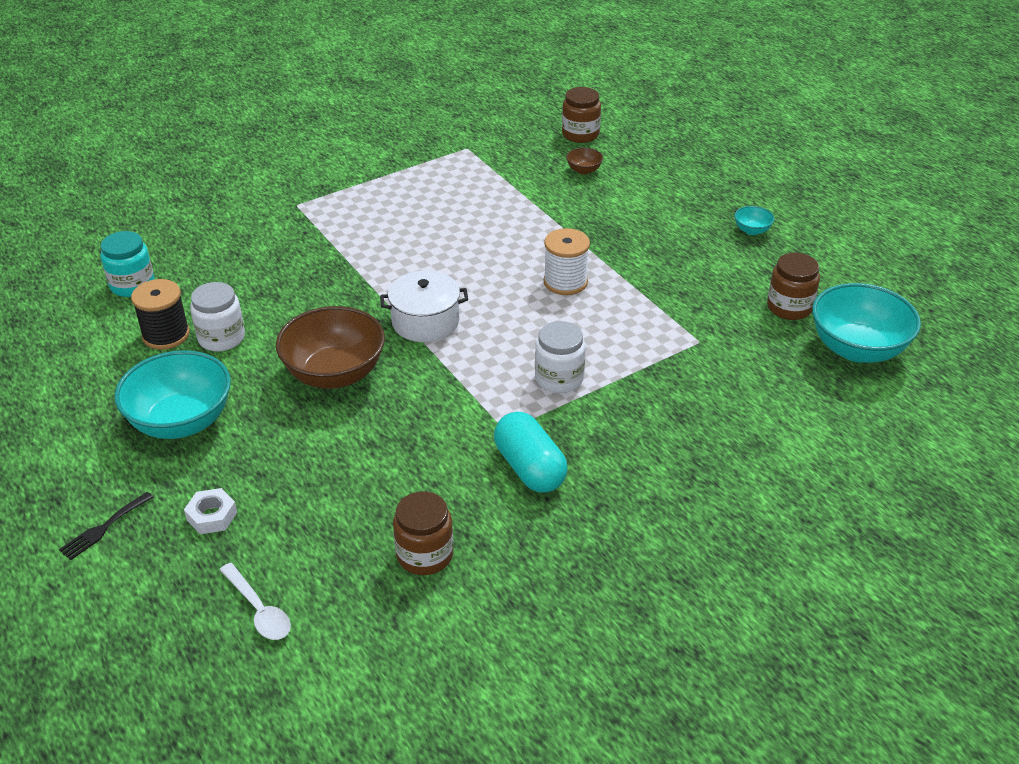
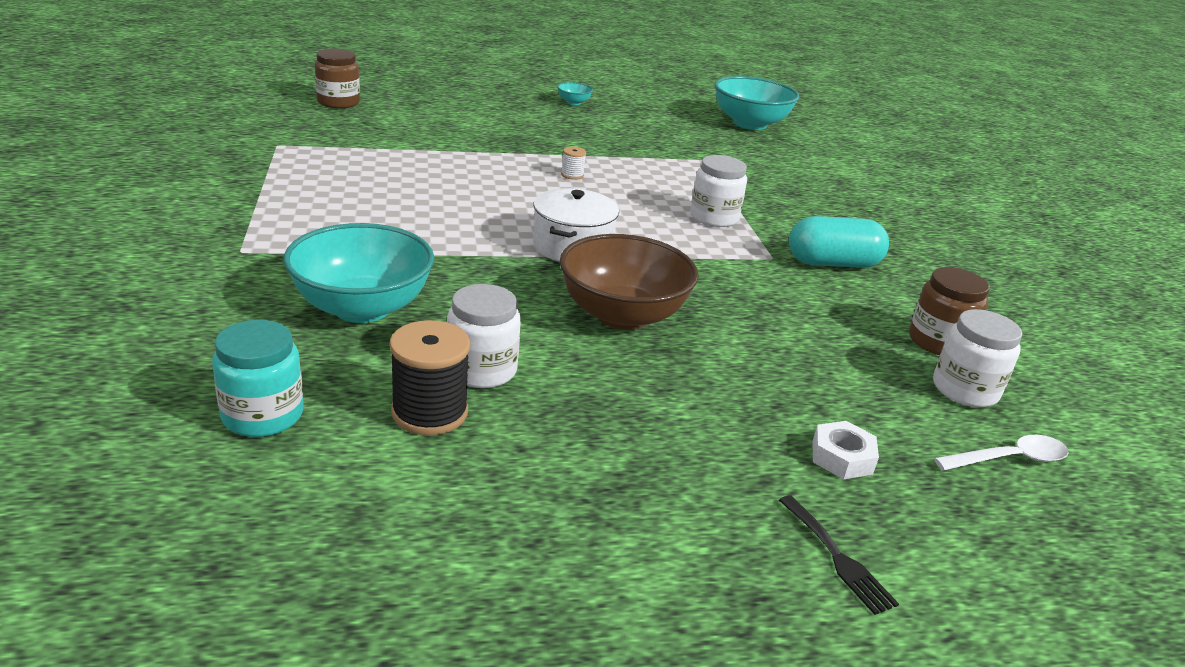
camera: 70 degrees left, 10 degrees down
(181, 421) = (641, 441): turquoise bowl -> turquoise bowl (362, 308)
(350, 578) = (965, 390): none -> white jar
(565, 282) = (572, 175): white spool -> white spool, size x0.49
(584, 170) = (402, 119): brown bowl -> none
(789, 307) = (684, 124): brown jar -> none

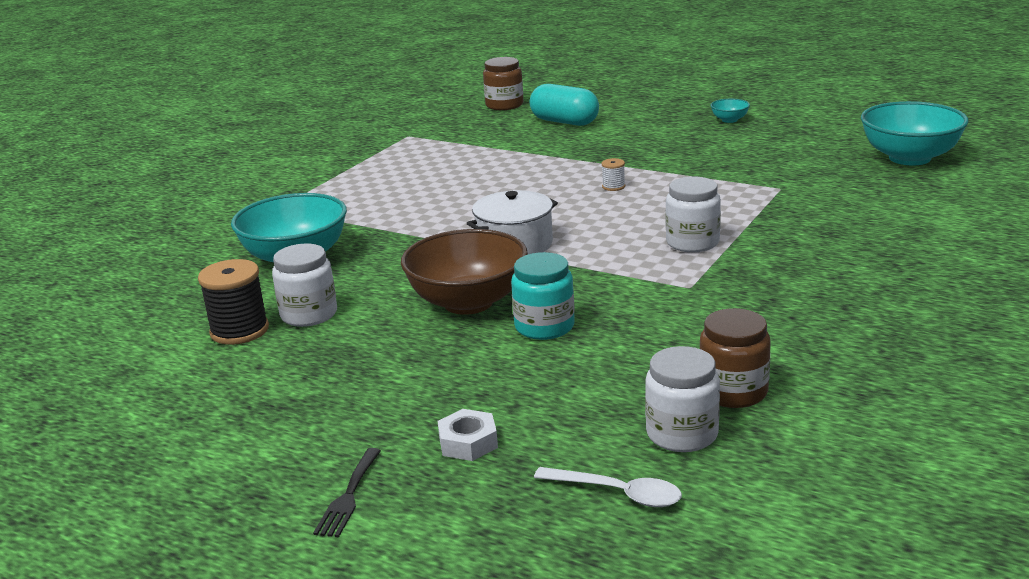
camera: 45 degrees right, 5 degrees down
(262, 415) = (152, 307): turquoise jar -> turquoise jar (544, 327)
(832, 263) = (748, 303): turquoise capsule -> turquoise capsule (564, 122)

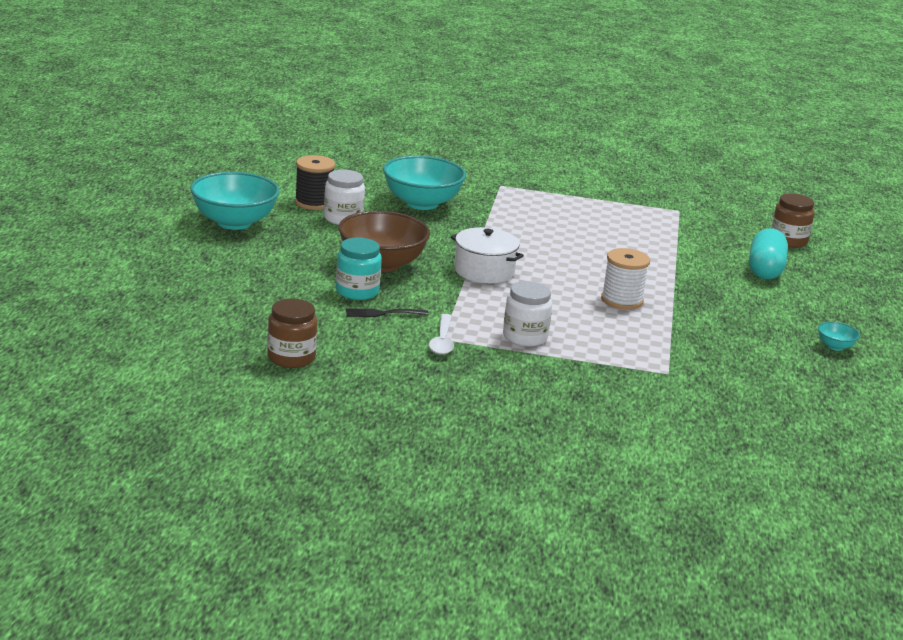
camera: 65 degrees right, 0 degrees up
(348, 496) = (145, 256): black fork -> black fork (382, 313)
(468, 442) = (206, 281): white nut -> none
(613, 187) = (622, 300): white spool -> white spool, size x2.03
(618, 493) = (164, 326): white spoon -> white spoon (442, 341)
(682, 434) = (233, 342): white jar -> none
(909, 158) = (796, 440): turquoise bowl -> turquoise bowl (234, 222)

